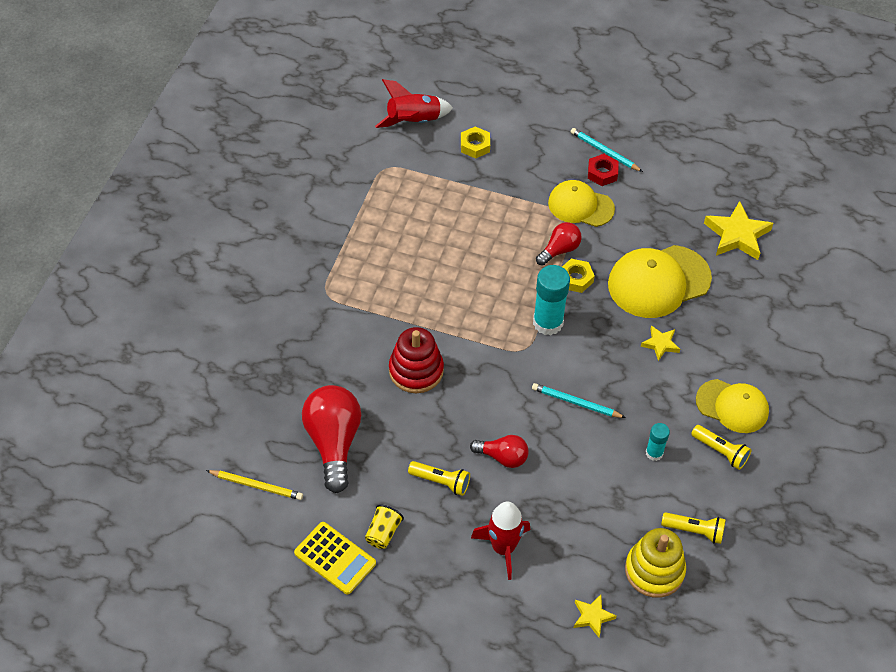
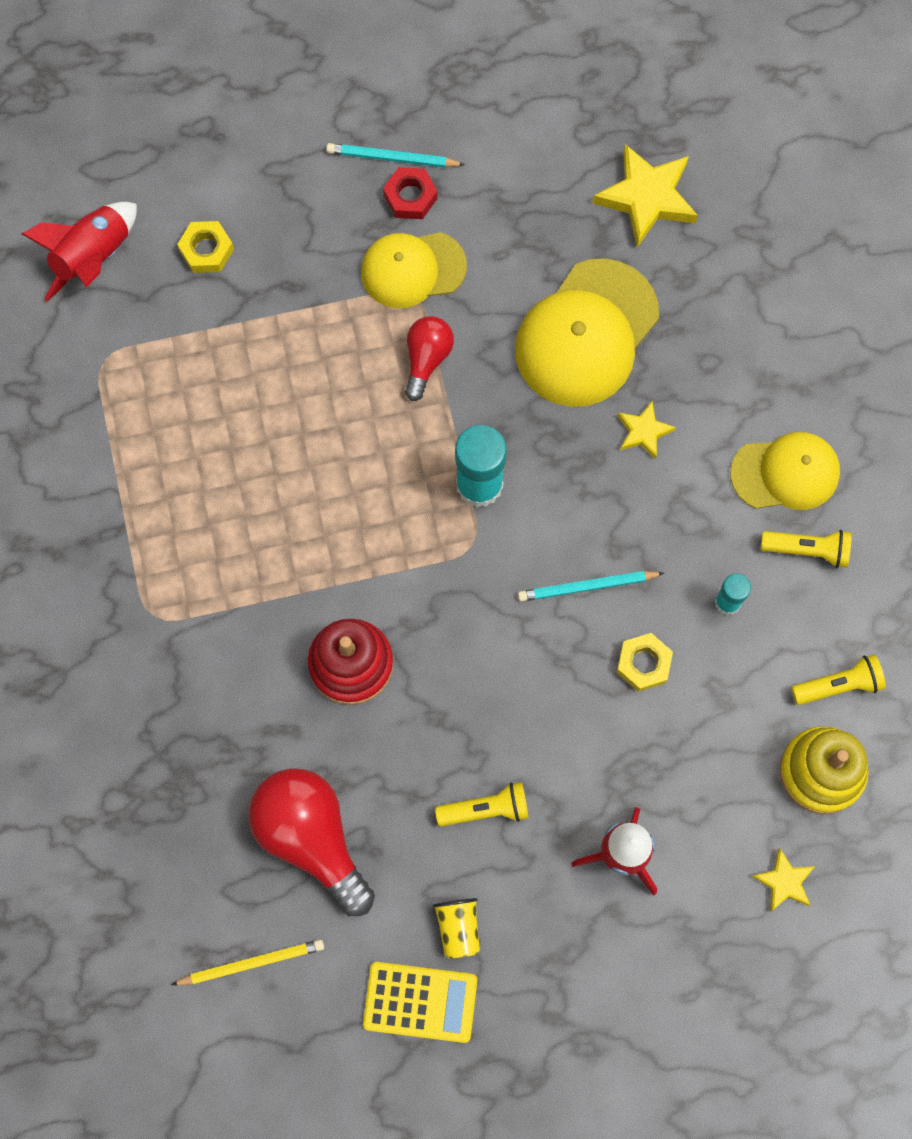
camera: 30 degrees left, 20 degrees up
(502, 457) = (542, 725): red light bulb -> none
(575, 279) = (475, 393): yellow nut -> yellow nut (643, 664)

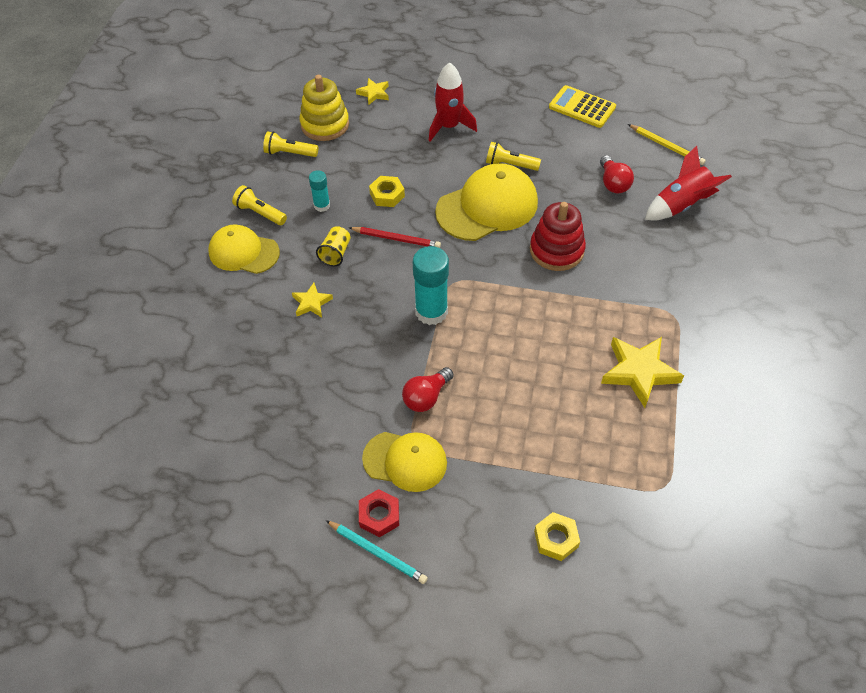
camera: 155 degrees left, 20 degrees down
(93, 257) = (651, 571): red rocket -> red rocket (681, 205)
(251, 963) = (666, 146): yellow pencil -> yellow pencil turned 150 degrees counterclockwise
(311, 838) = (613, 183): red light bulb -> red light bulb, size x0.56
(458, 928) = (549, 126): yellow cup -> yellow cup (335, 253)
(586, 334) = (310, 372): yellow cap -> yellow cap (487, 207)
(587, 586) = (396, 239): turquoise pencil -> red pencil
(647, 198) = (210, 443): yellow star -> yellow star (639, 372)

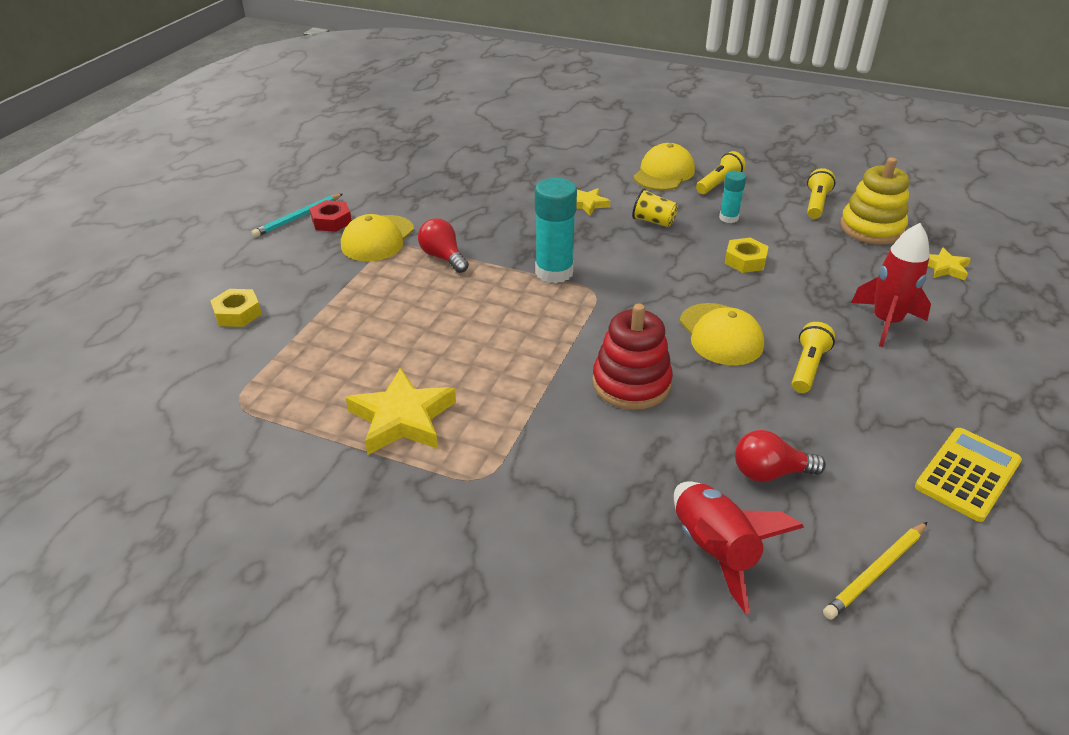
camera: 100 degrees right, 15 degrees down
(396, 239) = (670, 260): red pencil -> none
(487, 207) = (720, 334): yellow cap -> yellow cap, size x0.65

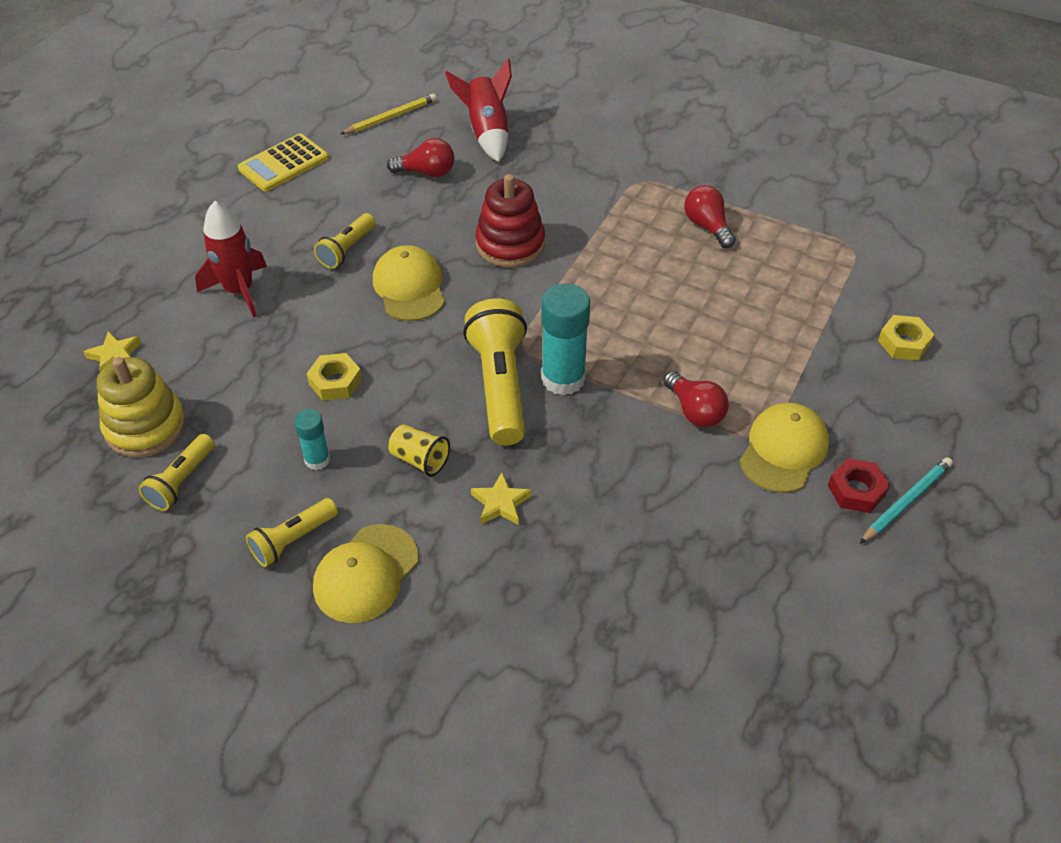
camera: 175 degrees left, 10 degrees up
(402, 418) = (707, 226): yellow star -> red light bulb
(606, 265) = (500, 385): none -> yellow flashlight

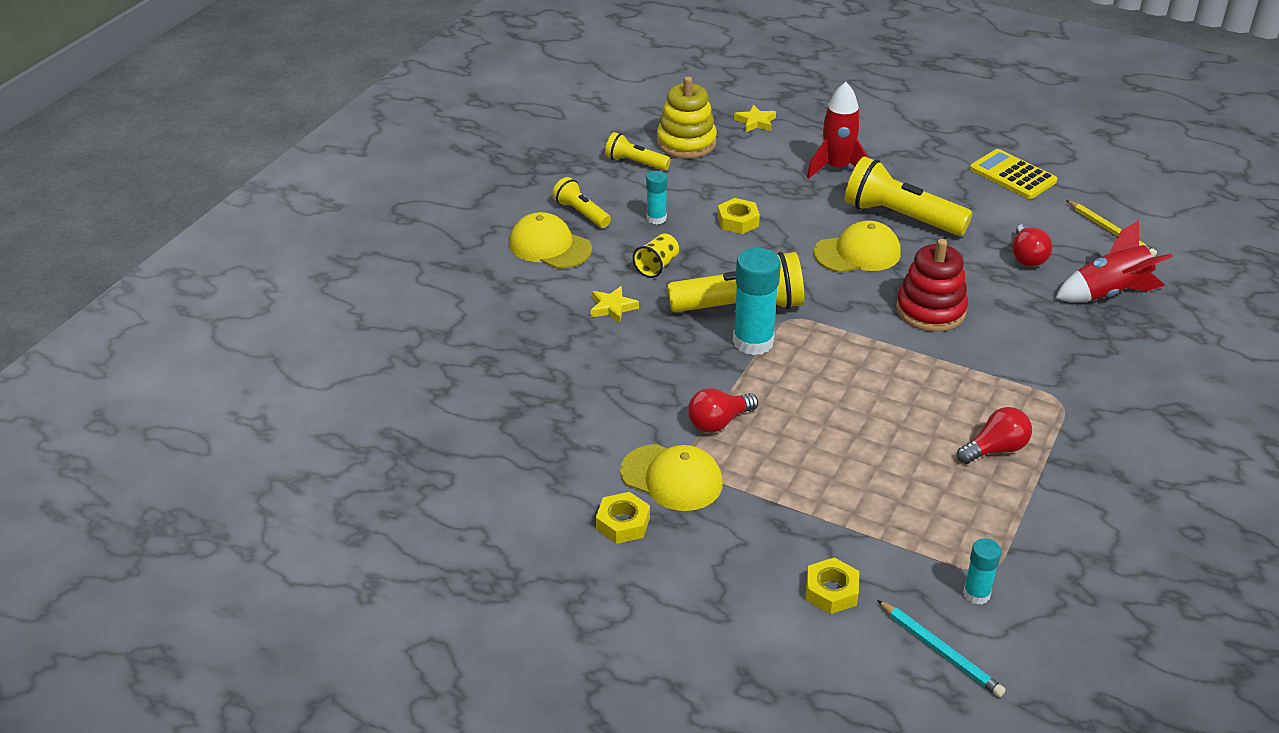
camera: 90 degrees right, 10 degrees down
(347, 249) = (900, 217): yellow flashlight -> yellow flashlight, size x1.81
(856, 490) = (623, 523): red nut -> yellow nut
(881, 257) = (976, 594): none -> turquoise glue stick
(906, 502) = (608, 558): turquoise pencil -> turquoise pencil (940, 651)

